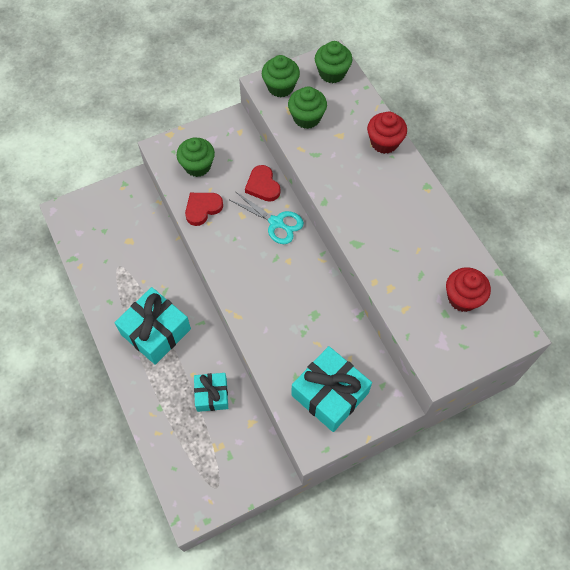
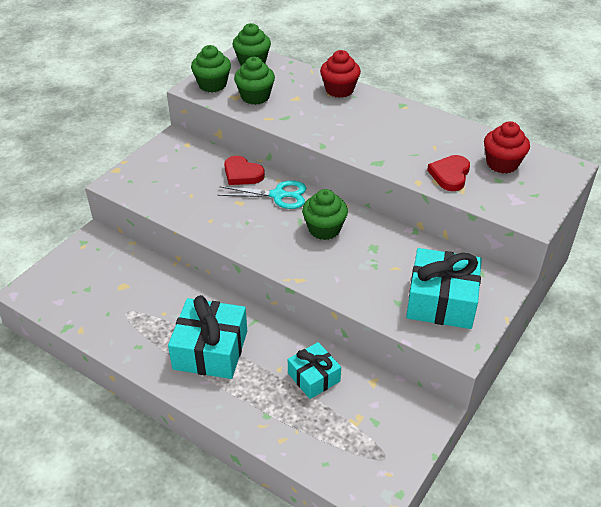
camera: 30 degrees left, 20 degrees down
(197, 166) = (164, 183): green cupcake -> green cupcake (324, 229)
(202, 209) = (195, 212): red heart -> red heart (450, 175)

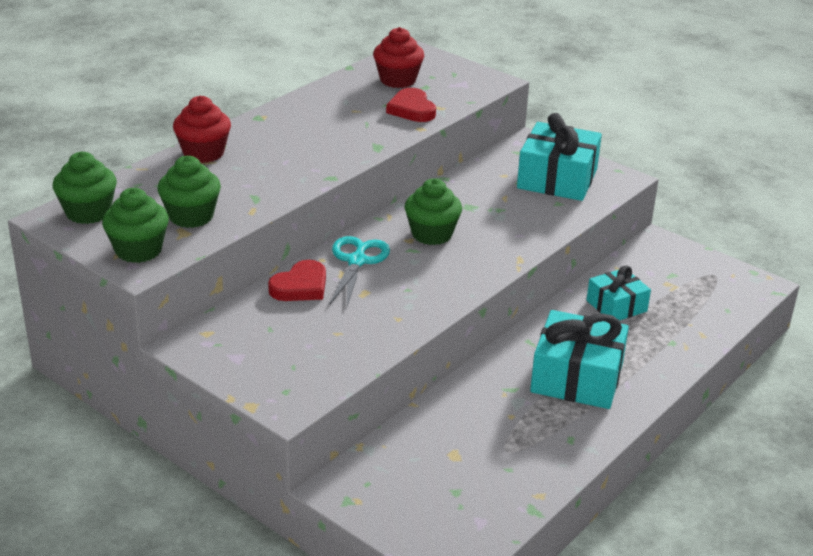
camera: 85 degrees left, 10 degrees down
(450, 175) = (412, 109): red heart -> red heart turned 45 degrees clockwise

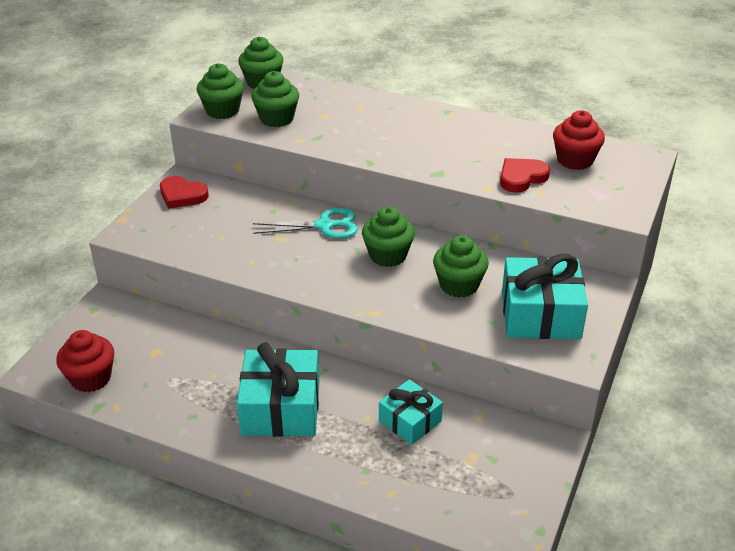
camera: 75 degrees right, 5 degrees up
(203, 153) = (372, 102): red cupcake -> red cupcake (91, 378)
(300, 286) = (276, 207): red heart -> red heart (182, 195)
(498, 207) = (459, 285): none -> green cupcake

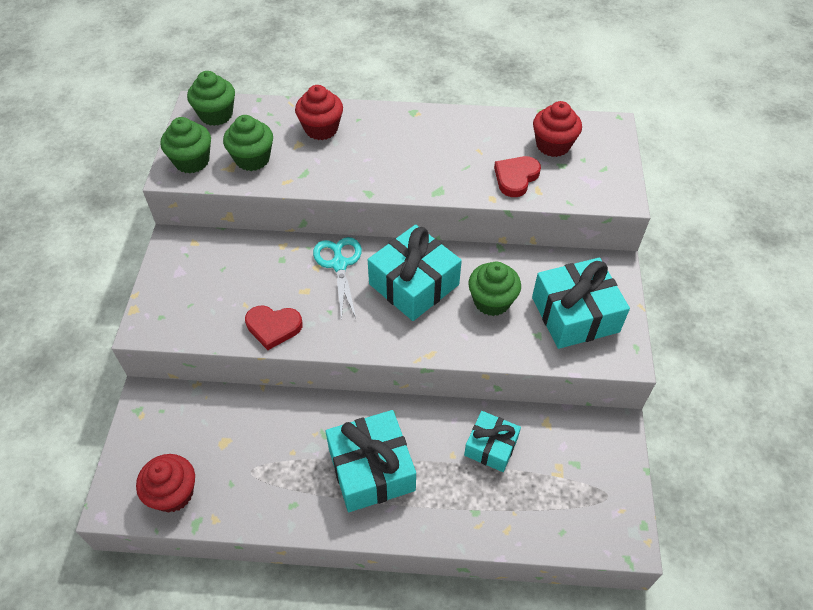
camera: 20 degrees left, 15 degrees up
(182, 195) = (182, 263): red heart -> red heart (273, 327)
(324, 226) = (339, 264): turquoise scissors -> turquoise scissors turned 75 degrees counterclockwise
(352, 108) = (321, 129): none -> red cupcake
(388, 255) = (414, 284): green cupcake -> turquoise gift

